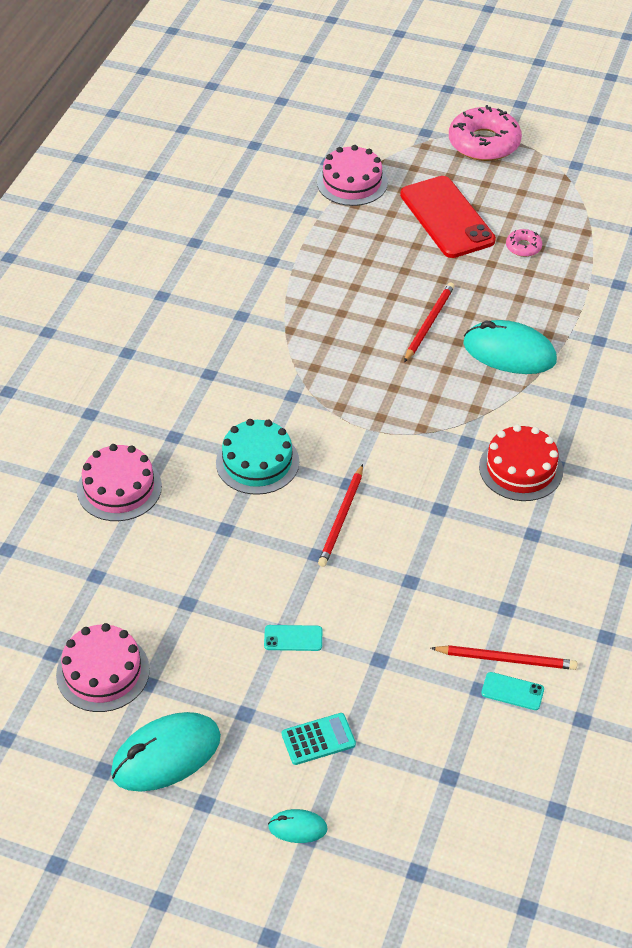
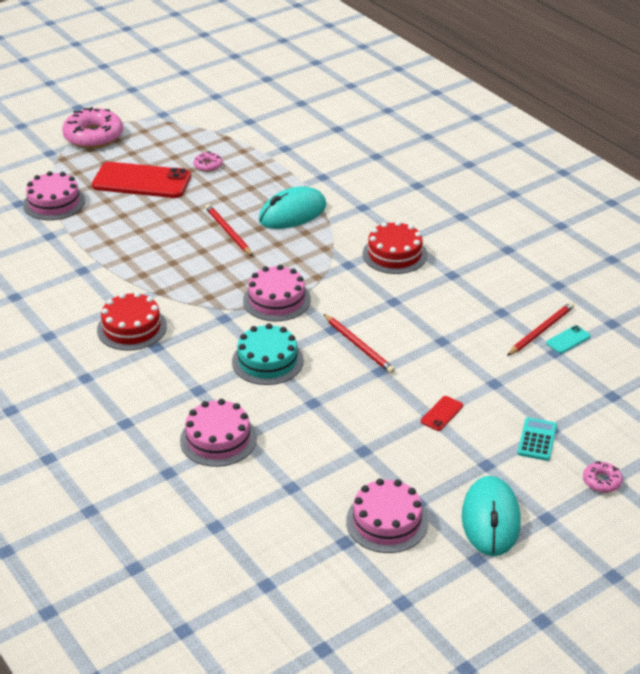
camera: 55 degrees left, 10 degrees down
(220, 342) = (132, 328): none -> red cake
(293, 638) = (442, 413): turquoise phone -> red phone
(297, 828) = (601, 481): turquoise mouse -> pink donut
(356, 418) = (276, 300): none -> pink cake

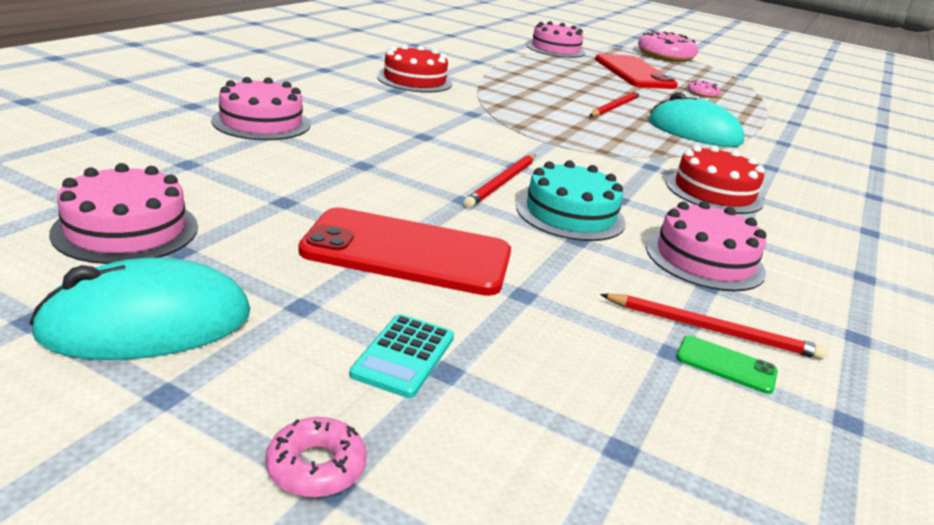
camera: 60 degrees right, 10 degrees down
(267, 361) = (420, 136): turquoise cake -> turquoise cake (570, 214)
(276, 300) = (534, 134): pink cake -> pink cake (704, 259)
(442, 413) = (407, 253): red phone -> red phone, size x2.44
(537, 440) = (404, 356): turquoise calculator -> turquoise calculator turned 120 degrees clockwise
(568, 340) = (726, 365): turquoise phone -> green phone

